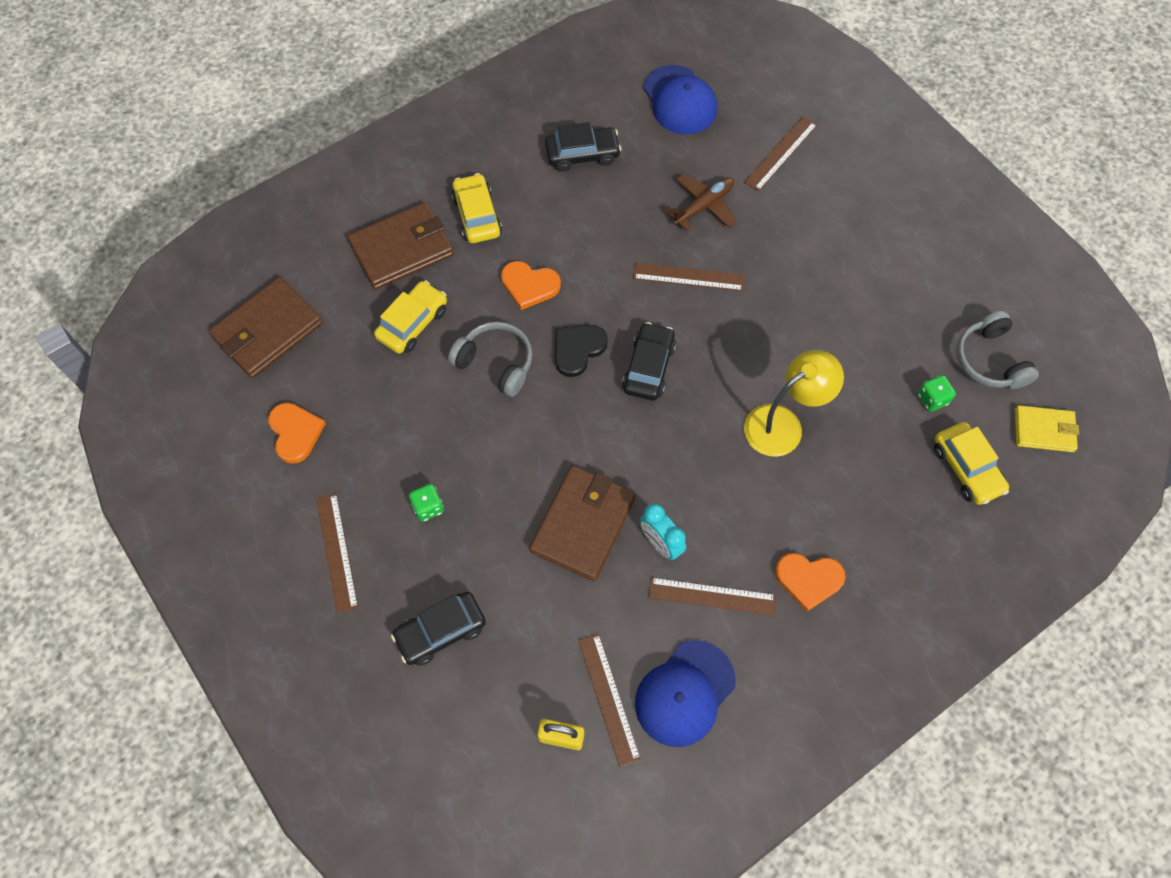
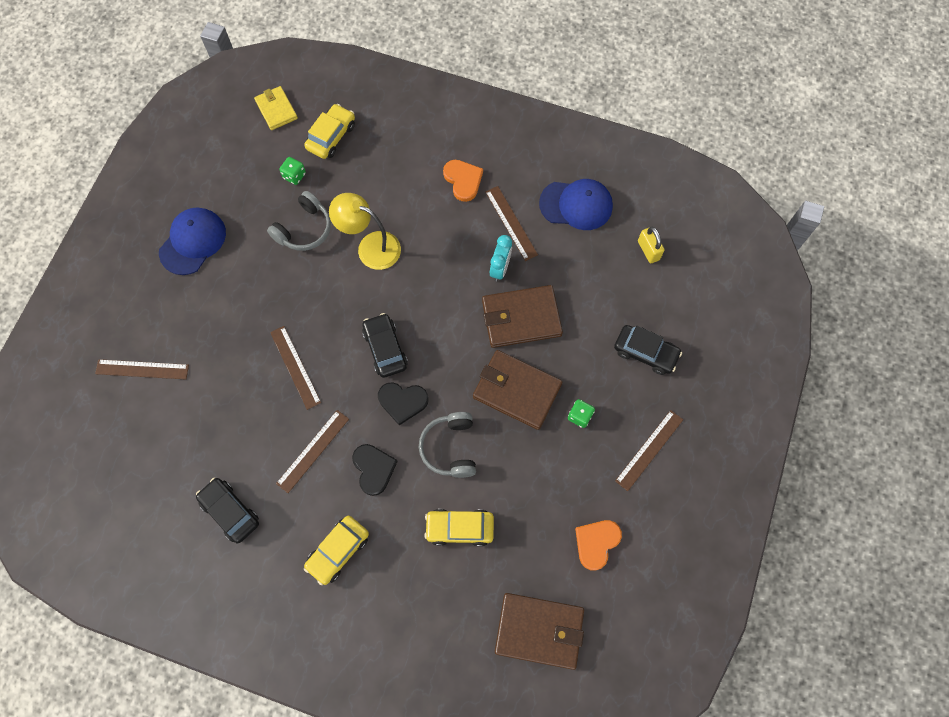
camera: 125 degrees left, 5 degrees up
(402, 249) = (404, 585): brown wallet -> brown wallet (517, 390)
(529, 285) = (373, 469): orange heart -> black heart
(608, 698) = (609, 240): brown ruler -> brown ruler (313, 451)
(648, 367) = (385, 349): black car -> black car turned 90 degrees clockwise
(680, 100) = (130, 473): blue cap -> blue cap (193, 242)
(703, 206) = (225, 394): brown plane -> none
(990, 360) = (243, 158): grey headphones -> grey headphones (304, 229)

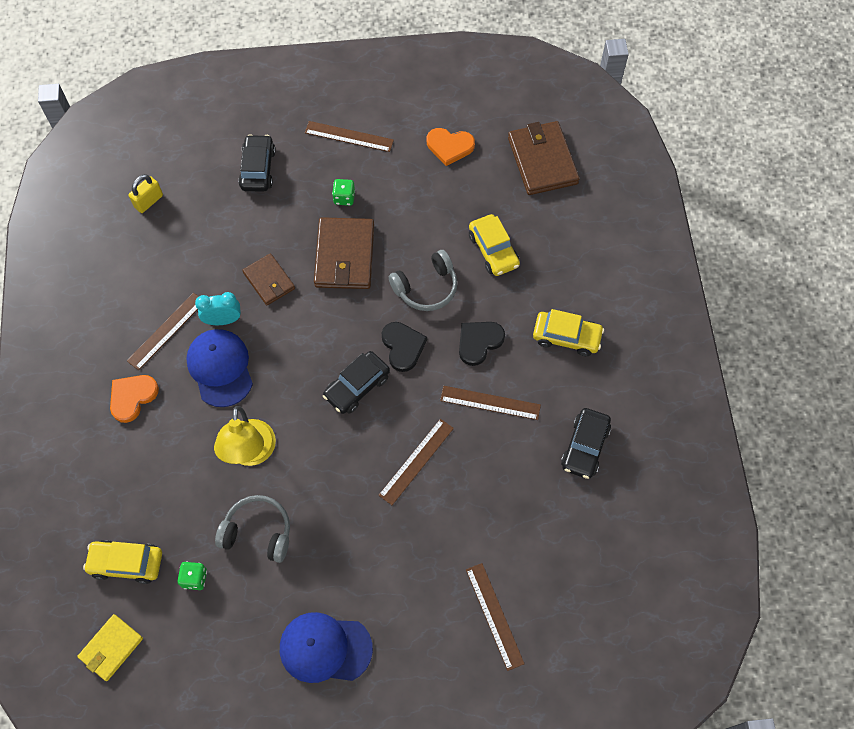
camera: 115 degrees left, 5 degrees down
(521, 318) = (269, 281): brown wallet -> brown wallet, size x0.61
(576, 205) = (121, 280): blue cap -> blue cap (220, 368)

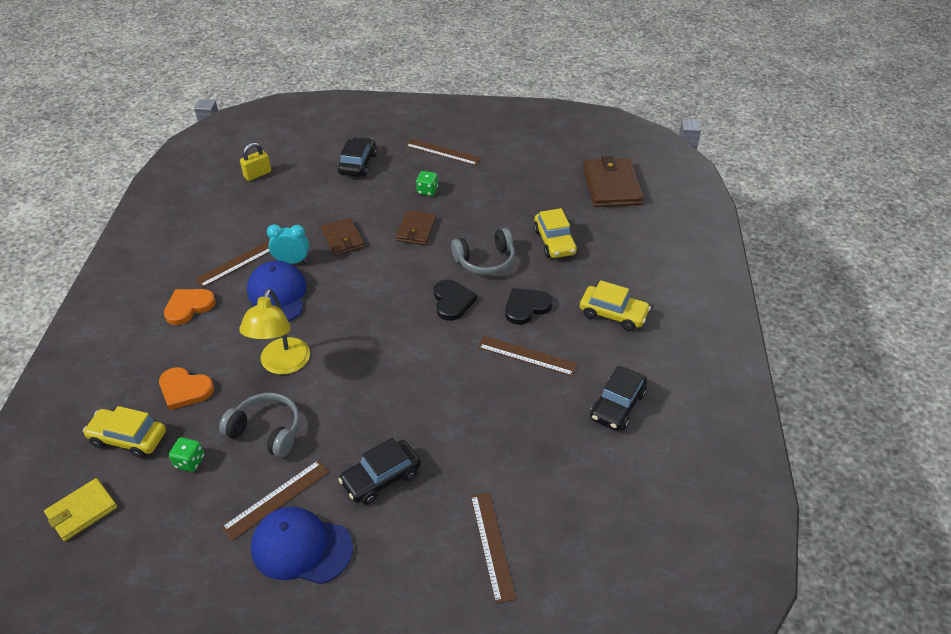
camera: 10 degrees right, 20 degrees down
(344, 256) = (416, 230): brown wallet -> brown wallet, size x0.61
(357, 387) = (400, 326): black car -> black car (381, 478)
(416, 461) = (442, 394): brown ruler -> brown ruler (276, 499)
(449, 146) = (530, 168): orange heart -> orange heart (185, 389)

